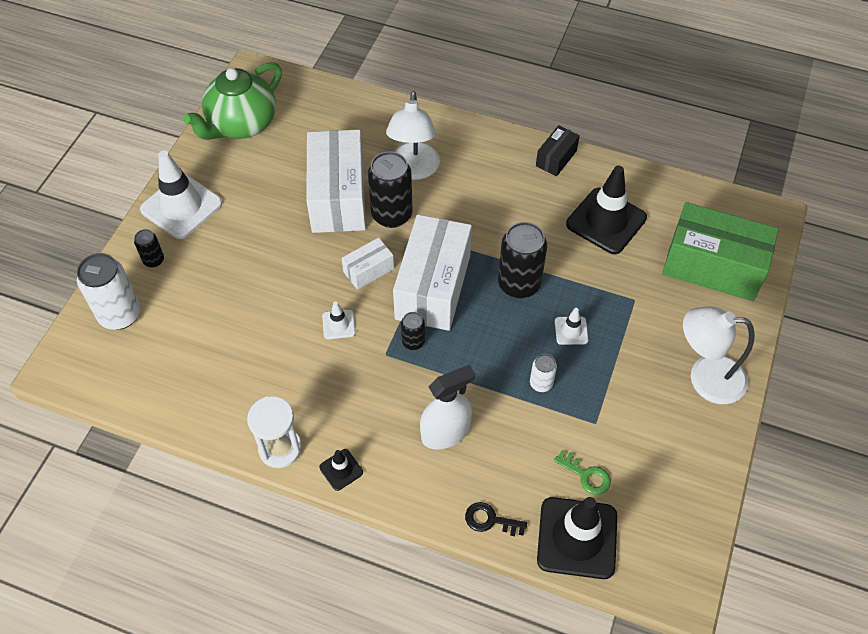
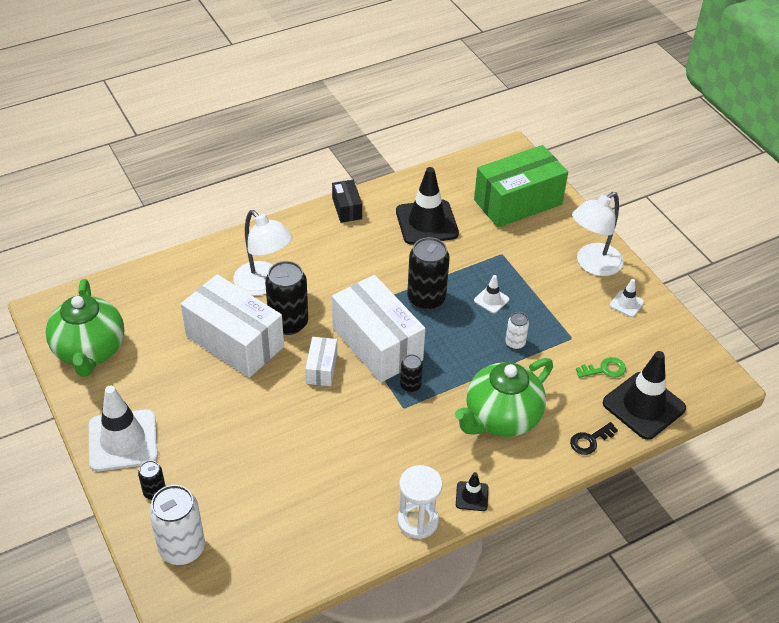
camera: 50 degrees left, 10 degrees down
(338, 324) = (349, 417): white traffic cone -> white traffic cone (626, 304)
(445, 432) = (501, 418): white spray bottle -> green teapot

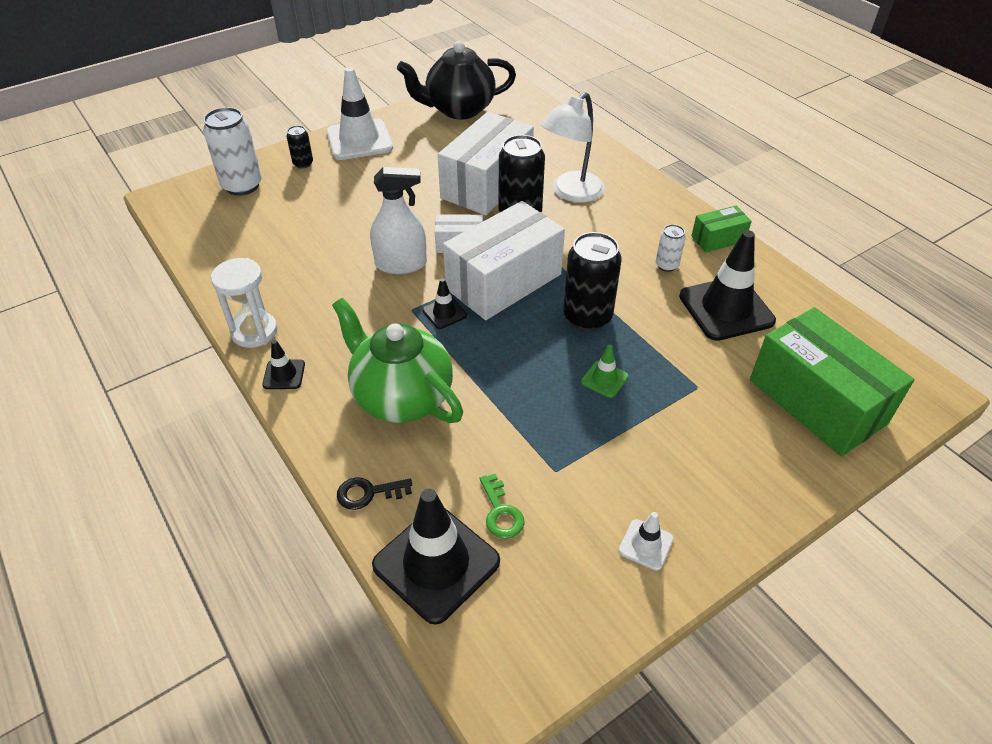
camera: 85 degrees right, 0 degrees up
(90, 351) = (459, 109): green teapot -> black teapot
(342, 412) = (401, 264): none -> white spray bottle
(347, 208) = (718, 239): black box -> green box
(410, 385) = (444, 313): black can -> black traffic cone
(491, 300) = (604, 379): white traffic cone -> green traffic cone
(515, 343) = (531, 407): white can -> white can (666, 265)
(590, 440) = (368, 493): black key -> black key turned 60 degrees counterclockwise
(592, 265) = (718, 498): white lamp -> none

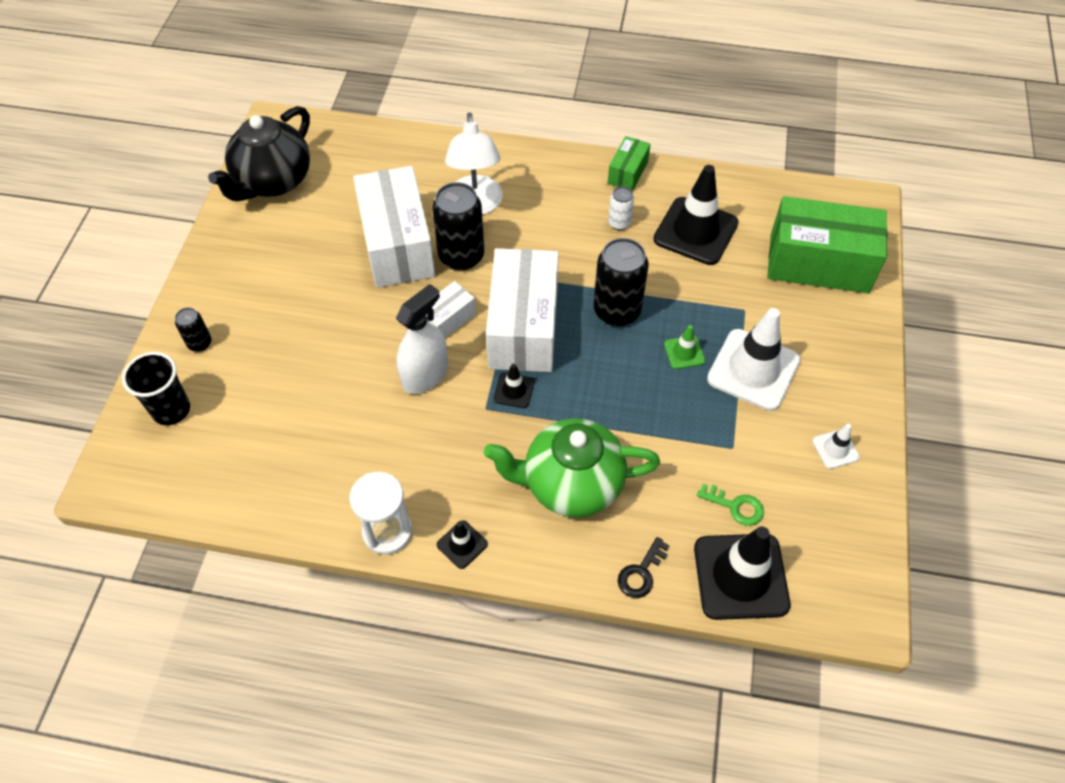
camera: 45 degrees left, 10 degrees up
(242, 185) = (171, 410): white can -> black cup
(359, 140) = (220, 279): white traffic cone -> white traffic cone (753, 370)

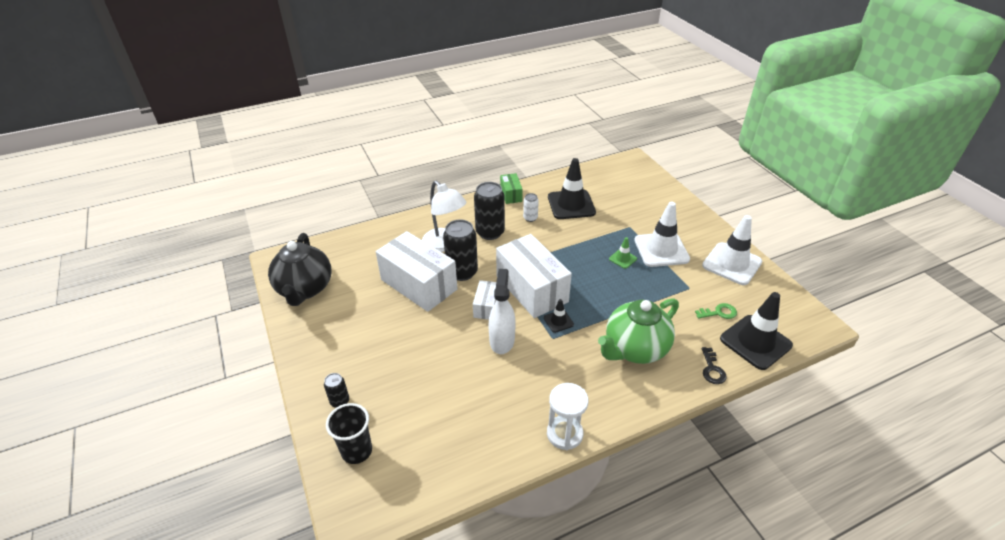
camera: 35 degrees left, 15 degrees down
(462, 544) = (612, 413): black traffic cone -> none
(617, 311) = (571, 257): black can -> black can (490, 232)
(819, 263) = (640, 192): green box -> none
(835, 449) = (731, 264): white traffic cone -> white traffic cone, size x2.15

